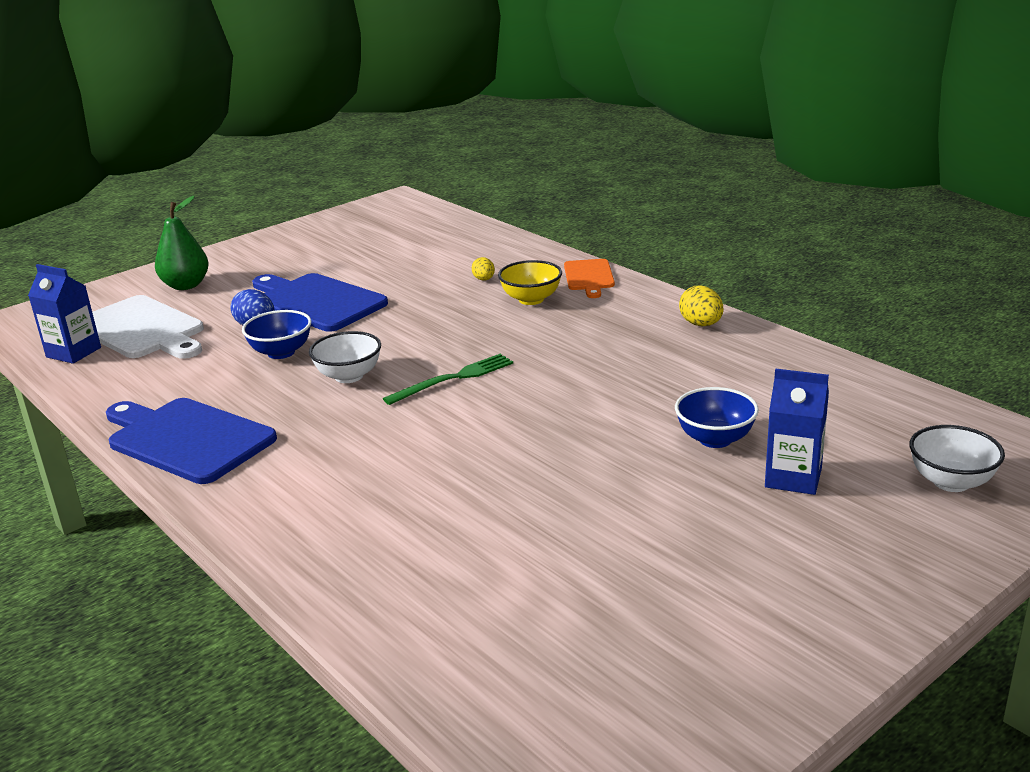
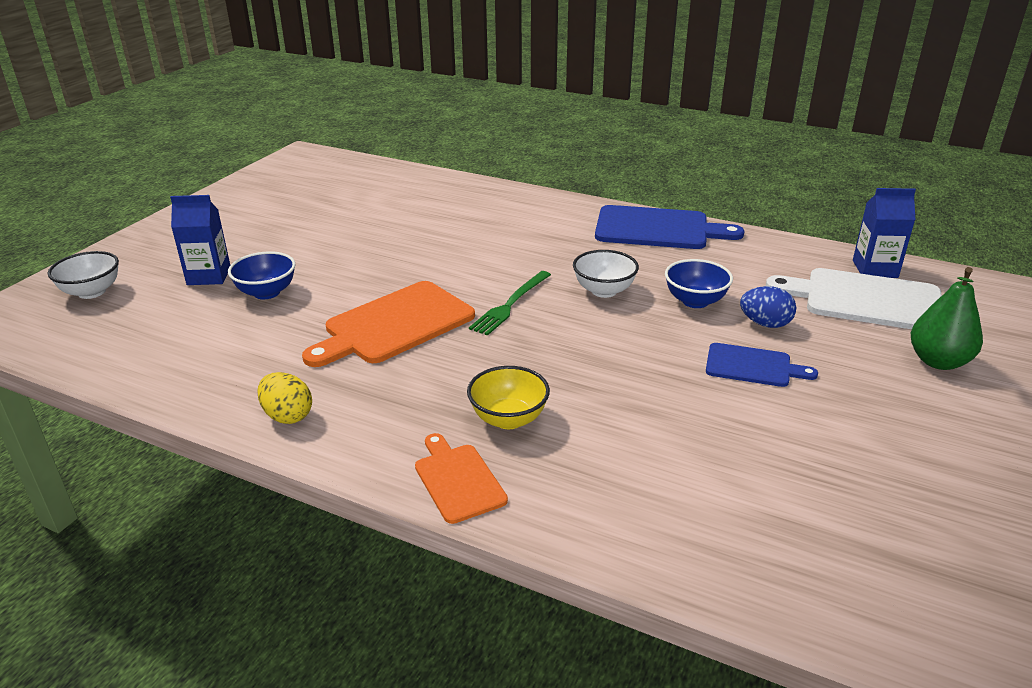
camera: 155 degrees right, 5 degrees up
(316, 302) = (752, 366): blue cutting board -> blue cutting board, size x0.57
(484, 279) = (596, 444): yellow egg -> none
(582, 378) = (394, 325): none -> orange cutting board

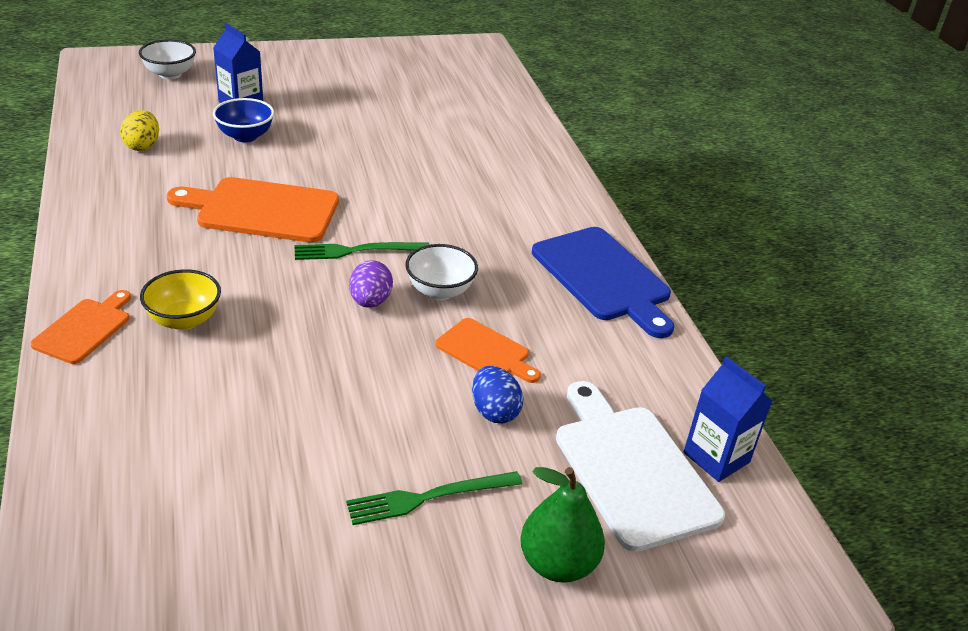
camera: 45 degrees right, 5 degrees up
(287, 416) = (98, 221): yellow egg -> yellow egg (142, 146)
(584, 323) = (370, 301): none -> purple egg
(695, 301) = (486, 351): blue bowl -> orange cutting board
(752, 366) = (404, 428): blue cutting board -> none
(838, 385) = (428, 497): none -> green fork

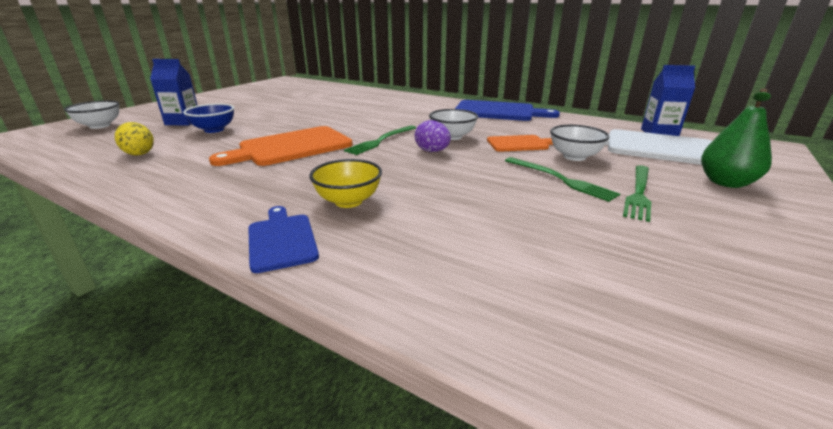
camera: 40 degrees left, 10 degrees down
(84, 329) = (281, 240): orange cutting board -> blue cutting board
(400, 426) = (560, 179): none -> green fork
(494, 411) = (574, 157): blue egg -> white bowl

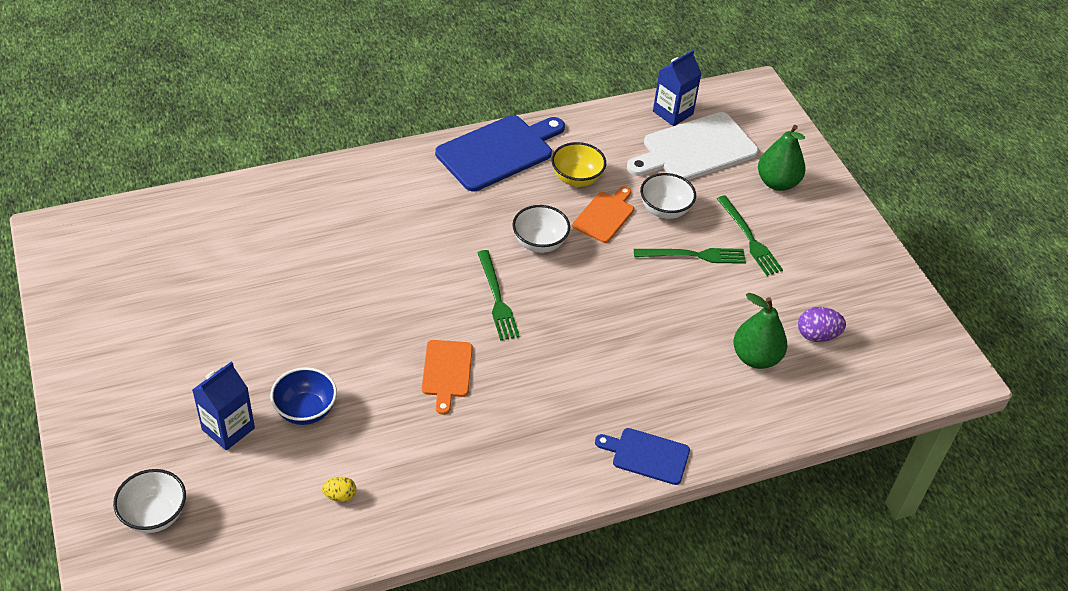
camera: 55 degrees left, 20 degrees up
(139, 153) = (340, 496): yellow egg -> yellow egg, size x0.64
(291, 147) = (447, 372): orange cutting board -> orange cutting board, size x0.57
(348, 201) = (618, 393): yellow bowl -> yellow bowl (576, 179)
(432, 151) = (564, 283): purple egg -> purple egg (817, 335)
(511, 251) = (755, 358): none -> green pear

